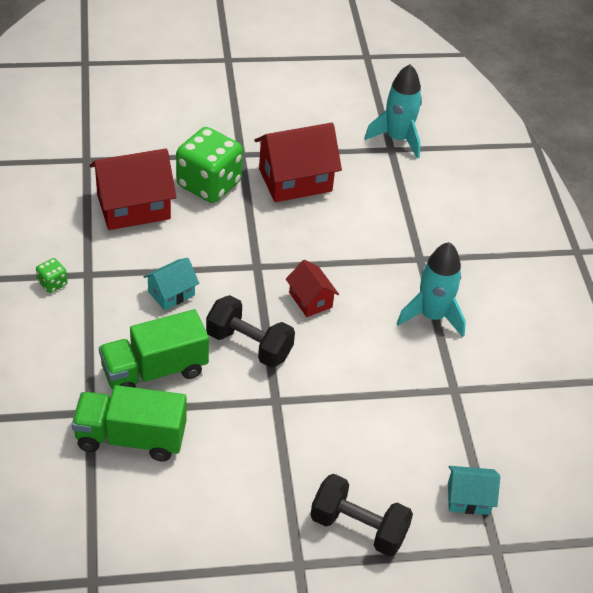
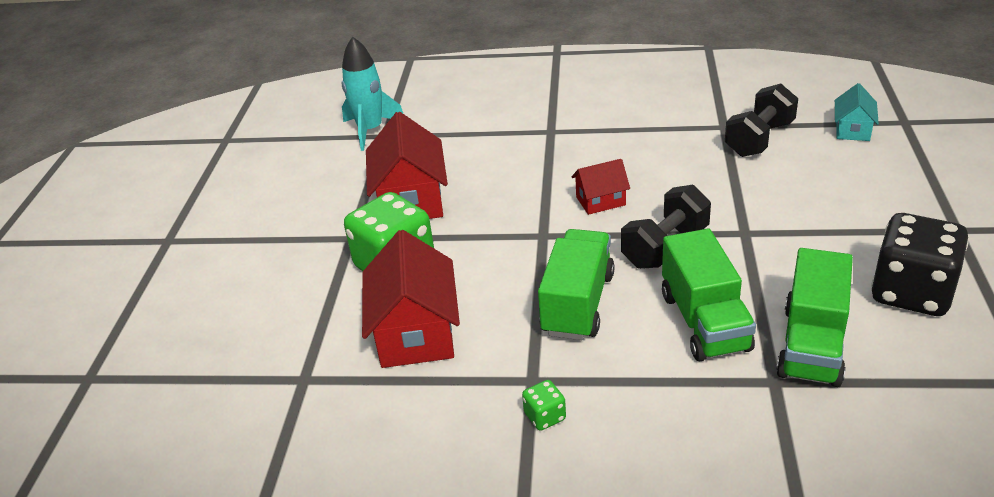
camera: 70 degrees left, 10 degrees down
(171, 293) = (578, 304): turquoise house -> green truck
(201, 514) = (911, 292): none -> black dice
(358, 528) = (902, 191): black dumbbell -> black dumbbell (759, 139)
(432, 316) = (630, 130): turquoise rocket -> none

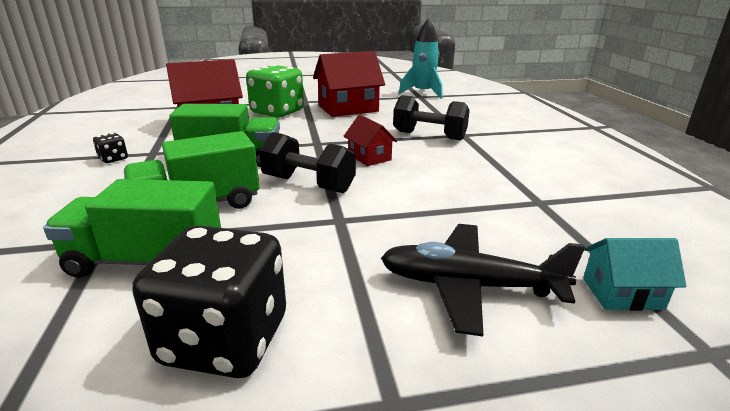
camera: 70 degrees right, 10 degrees down
(545, 416) = (113, 159): green dice -> black dice
(759, 139) = (530, 223): black dumbbell -> black dumbbell (429, 136)
(846, 184) = (469, 286): none -> black plane

